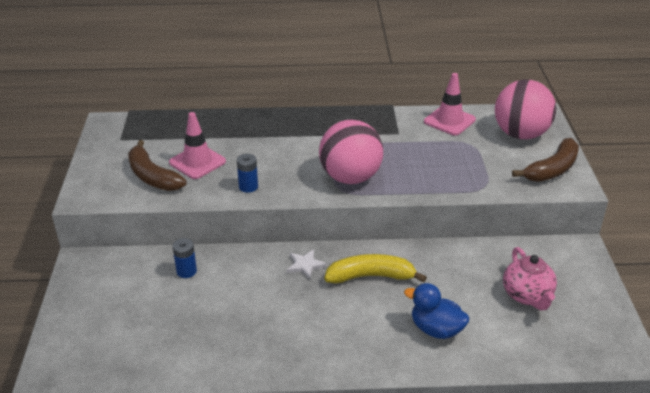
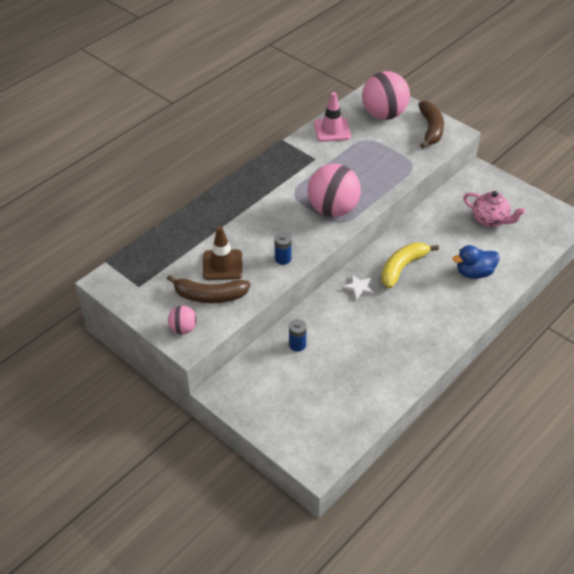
camera: 45 degrees left, 10 degrees up
(98, 185) = (183, 329): none -> pink ball
(197, 162) = (222, 265): pink traffic cone -> brown traffic cone

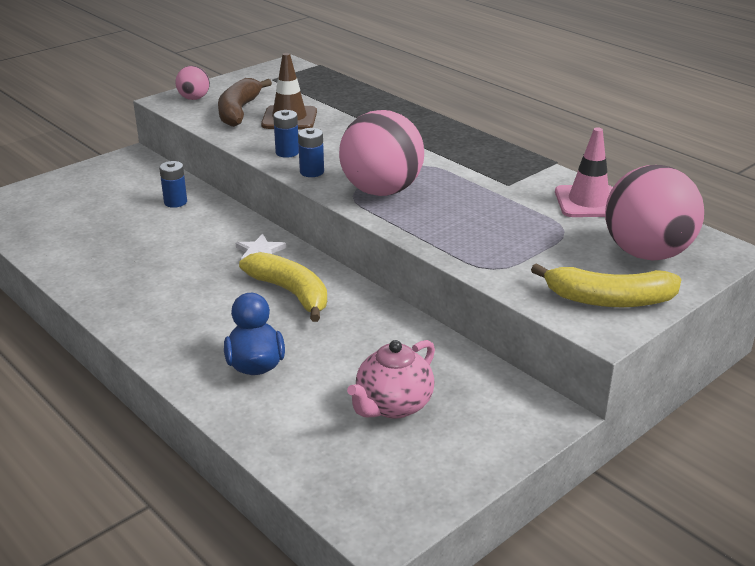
camera: 95 degrees right, 15 degrees down
(311, 243) = (312, 172): none -> blue battery
(431, 129) = (609, 300): brown banana -> yellow banana

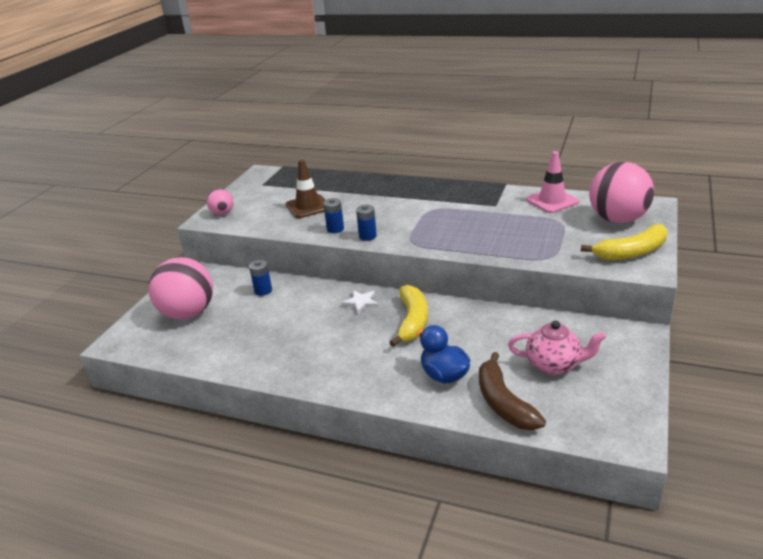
camera: 25 degrees left, 0 degrees up
(239, 111) = (266, 212): brown banana -> brown banana (503, 403)
(291, 293) = (412, 321): yellow banana -> yellow banana turned 75 degrees clockwise
(381, 191) = (427, 233): pink ball -> pink ball (188, 313)
(393, 406) = (554, 365): pink teapot -> pink teapot turned 90 degrees counterclockwise

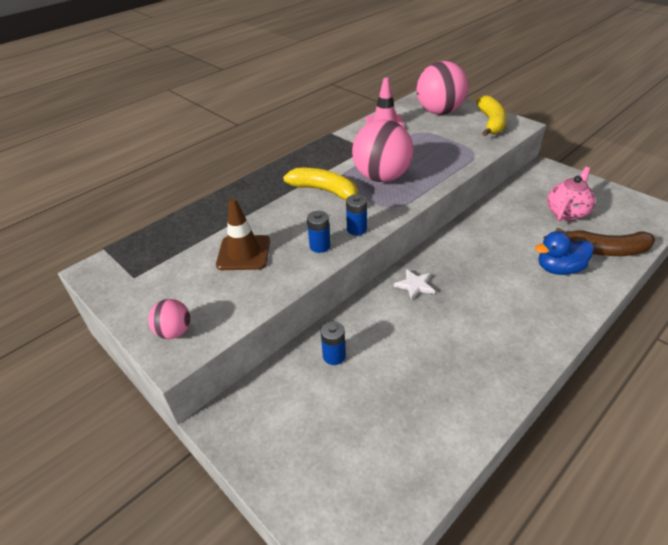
camera: 65 degrees left, 10 degrees up
(188, 313) = (332, 446): pink ball -> pink ball (381, 177)
(412, 321) = (468, 262): yellow banana -> yellow banana (325, 191)

